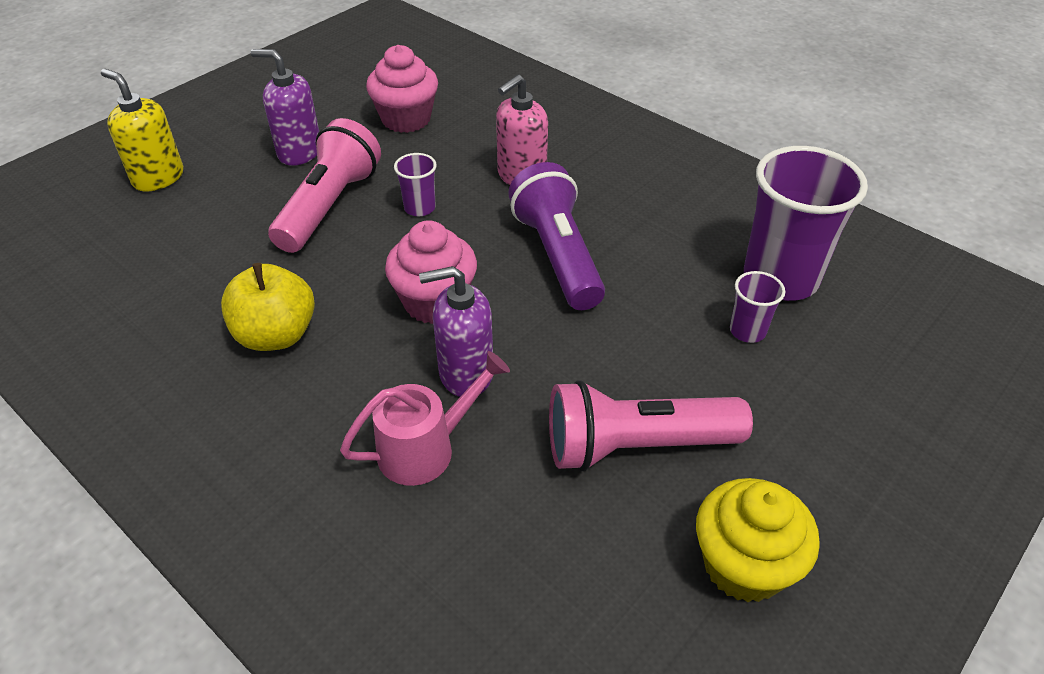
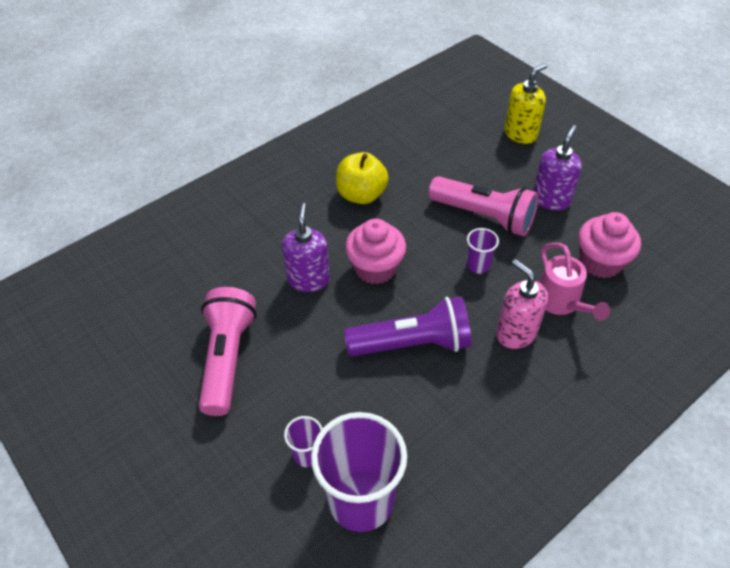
camera: 100 degrees right, 5 degrees up
(426, 448) = (258, 258): pink watering can -> pink watering can (561, 303)
(743, 565) = (130, 394): yellow cupcake -> none

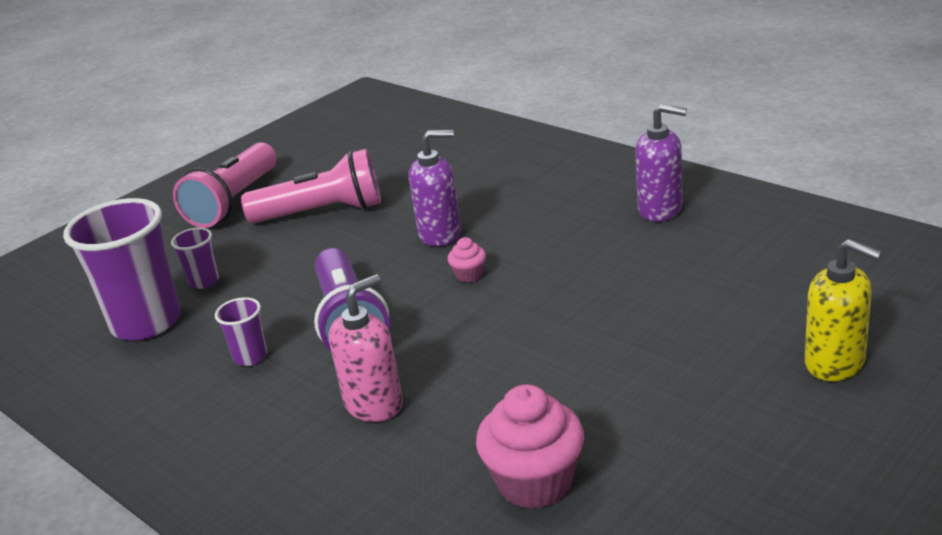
camera: 85 degrees right, 20 degrees down
(361, 195) = (603, 241): yellow apple -> none
(375, 268) = (469, 275): pink cupcake -> pink cupcake, size x0.48
(478, 265) = (495, 356): purple cup -> purple cup (250, 357)
(484, 216) = (601, 348): pink flashlight -> pink flashlight (234, 202)
(551, 199) = (671, 414): purple soap dispenser -> purple soap dispenser (660, 209)
(561, 303) = (437, 444): pink watering can -> none

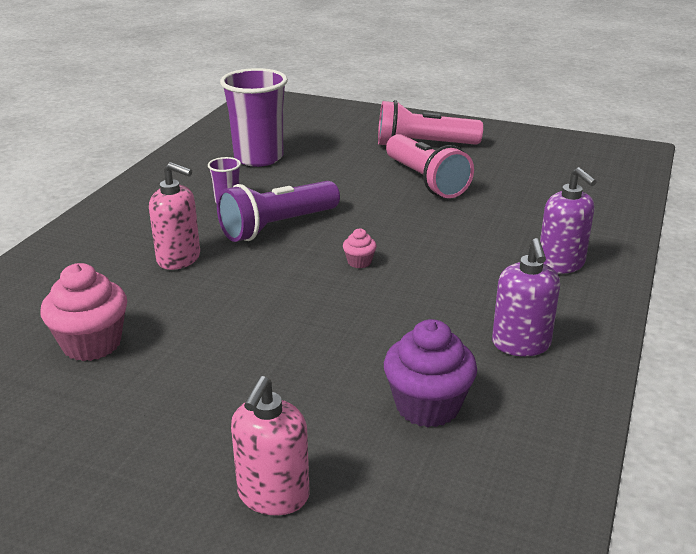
camera: 65 degrees right, 0 degrees up
(204, 281) = (313, 162): purple cup -> none
(440, 234) = (417, 236): purple soap dispenser -> purple soap dispenser (561, 264)
(733, 268) = (427, 406): none -> purple cupcake
(835, 363) = (273, 495): yellow soap dispenser -> pink soap dispenser

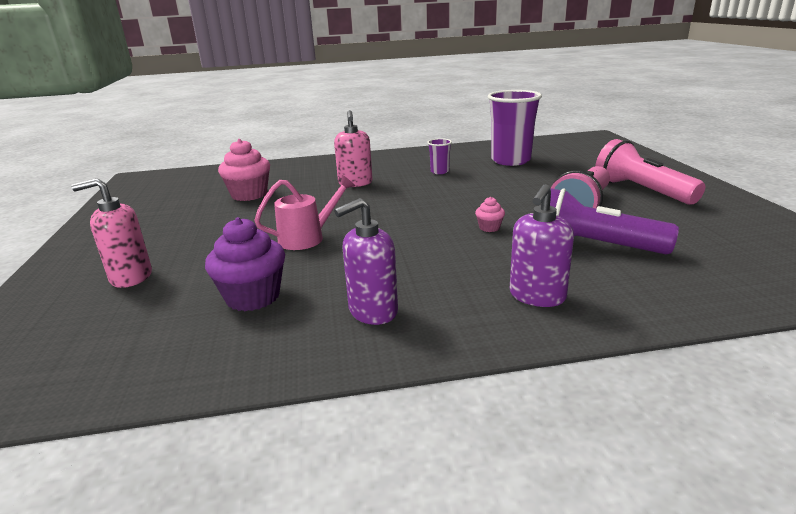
camera: 60 degrees right, 5 degrees down
(278, 226) = (429, 191): purple flashlight -> purple flashlight (594, 246)
(312, 335) = (308, 238): none -> pink watering can
(359, 262) = (419, 224): pink cupcake -> pink cupcake (489, 228)

